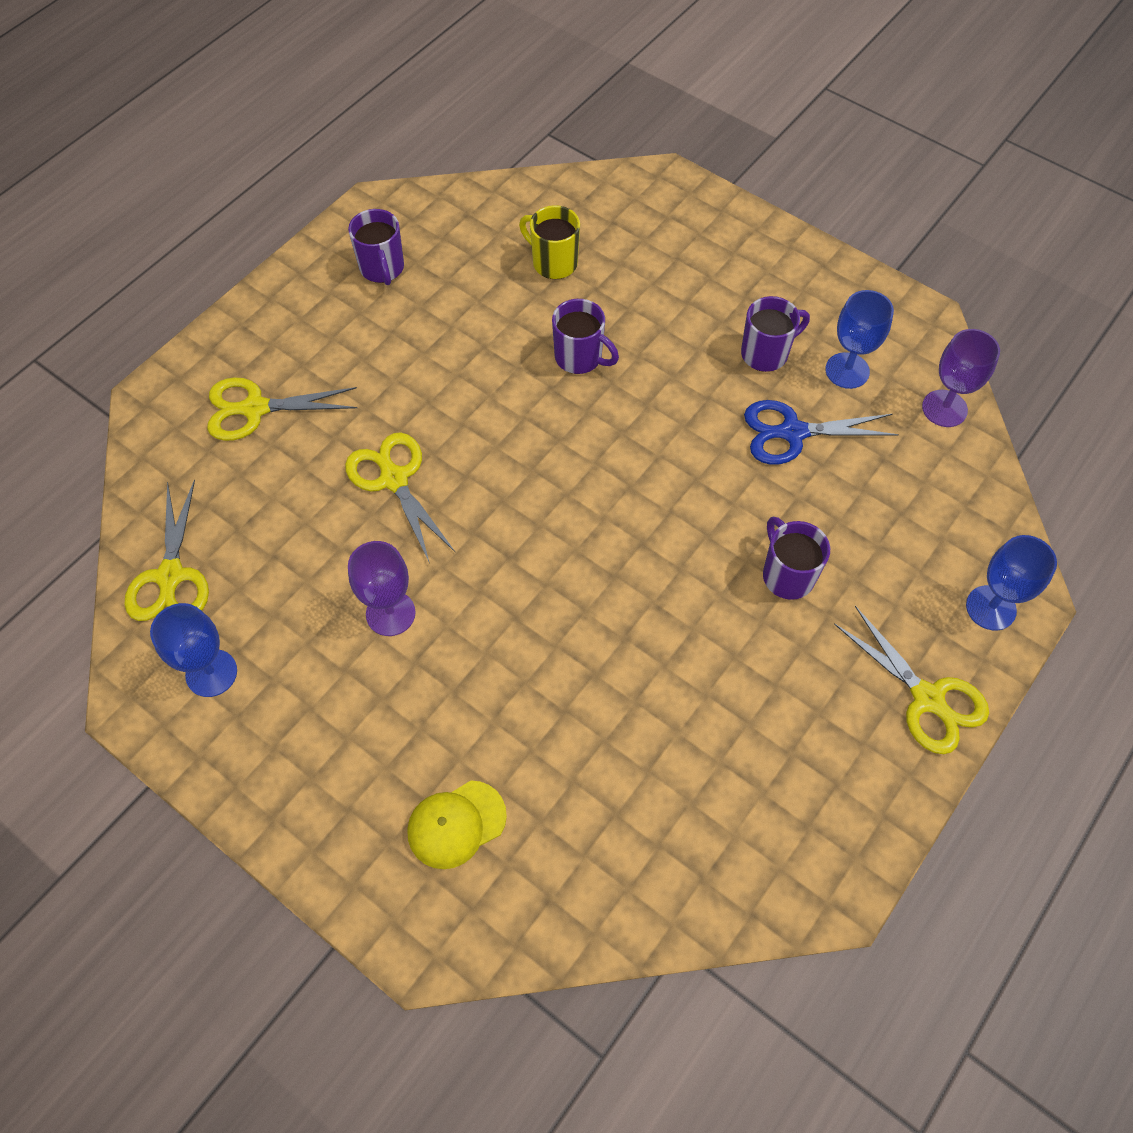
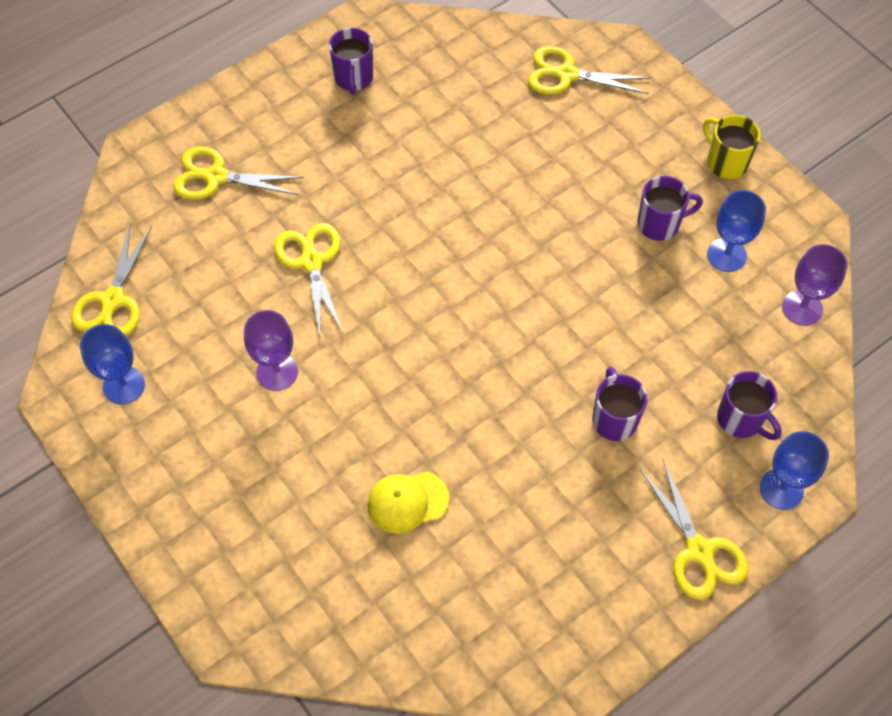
camera: 15 degrees right, 0 degrees up
(456, 824) = (280, 552): yellow cap -> yellow cap (407, 502)
(553, 262) = (500, 103): yellow mug -> yellow mug (725, 162)
(580, 358) = (497, 192): purple mug -> purple mug (741, 419)
(616, 218) = (567, 75): none -> yellow scissors
(793, 432) = (660, 298): blue scissors -> none

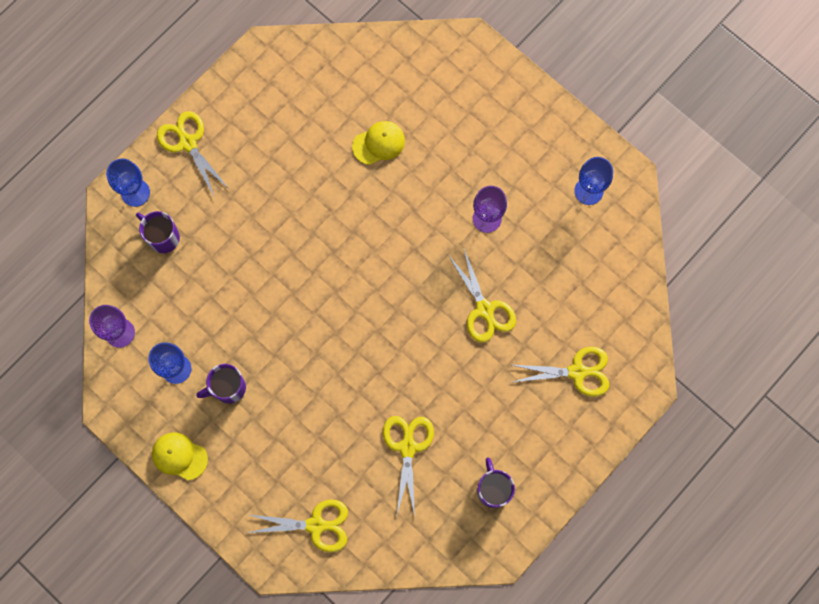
camera: 170 degrees right, 15 degrees up
(113, 300) = (619, 254): yellow scissors -> yellow scissors (407, 447)
(614, 419) = (249, 223): purple mug -> none
(725, 162) = (179, 456): yellow mug -> yellow cap

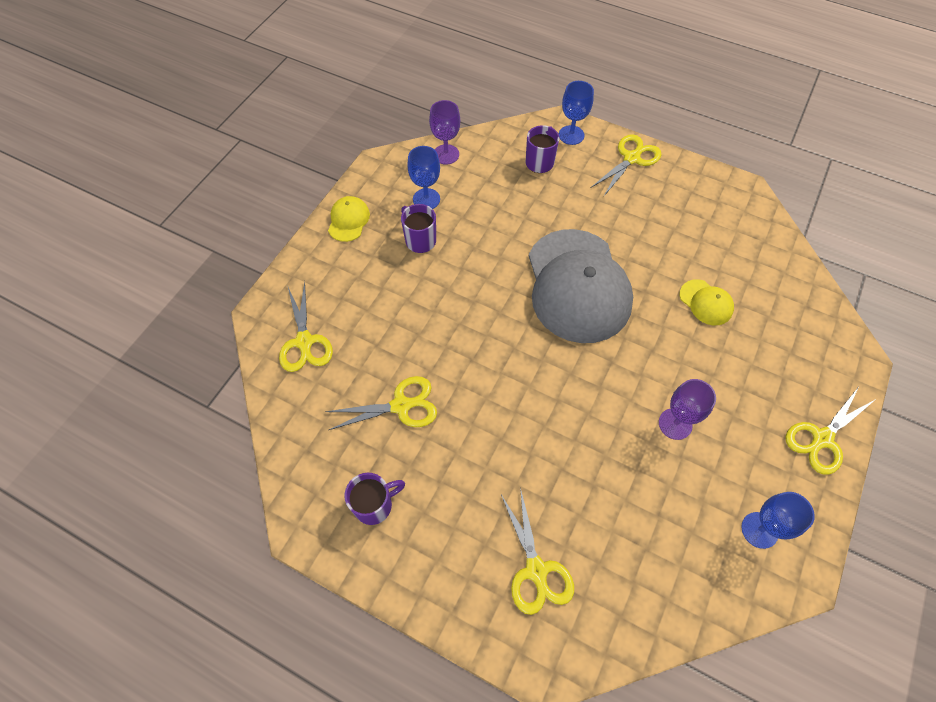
camera: 75 degrees right, 15 degrees down
(327, 251) = (577, 285): none -> grey cap
(484, 309) = (573, 446): yellow scissors -> yellow scissors (822, 438)

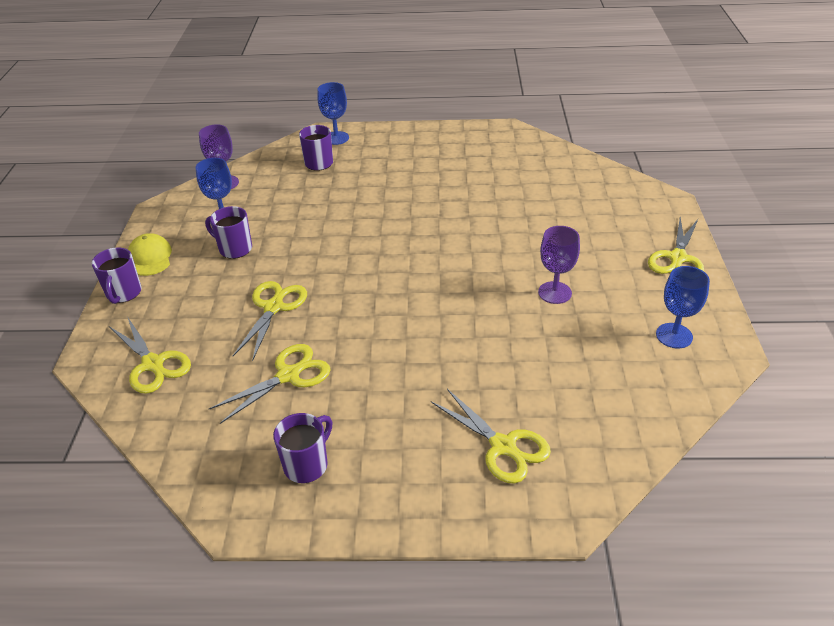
camera: 25 degrees left, 20 degrees down
(312, 252) = (123, 293): none -> purple mug
(577, 285) = (406, 231): grey cap -> none
(631, 158) = (399, 137): yellow scissors -> yellow scissors (273, 307)
(706, 302) = (524, 206): yellow cap -> none

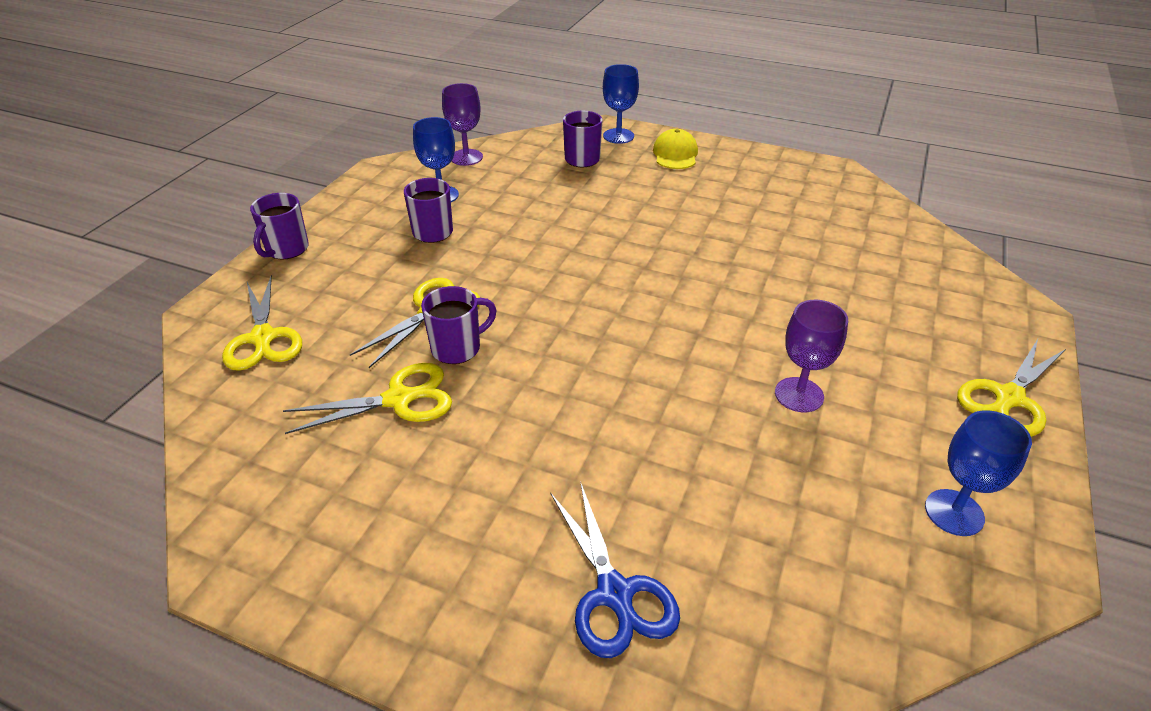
camera: 20 degrees right, 0 degrees up
(150, 257) = (338, 218): yellow cap -> yellow cap (675, 154)
(307, 464) = (350, 524): purple mug -> purple mug (458, 348)
(503, 446) = (614, 593): yellow scissors -> blue scissors

